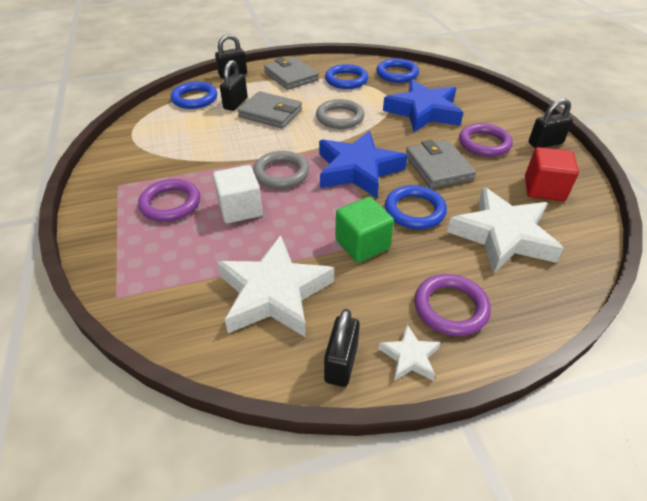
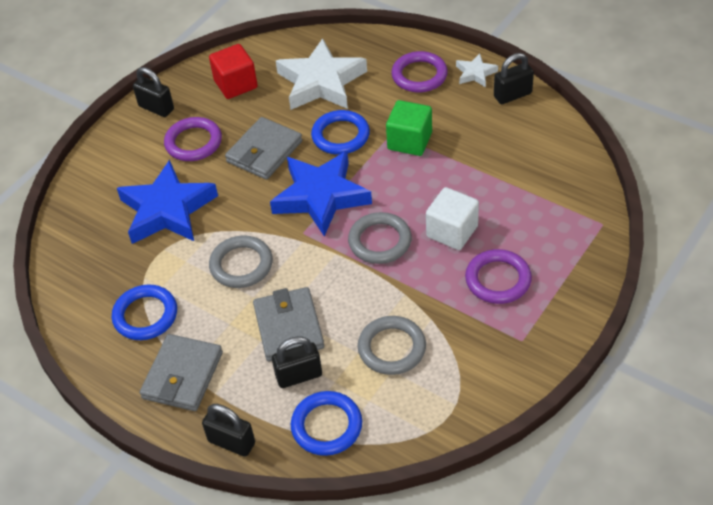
camera: 125 degrees left, 5 degrees up
(200, 137) = (392, 348): none -> grey ring
(274, 293) = (503, 153): white star -> none
(397, 74) = (87, 279): blue ring -> none

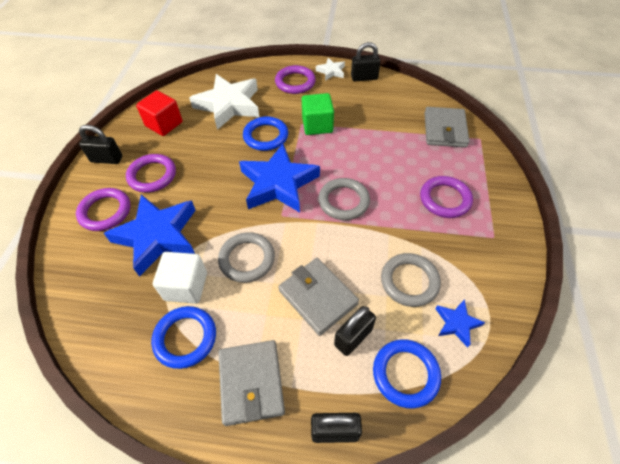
camera: 30 degrees left, 5 degrees up
(129, 166) = (105, 211): none -> purple ring
(264, 151) = (214, 165): grey wallet -> grey wallet (444, 130)
(411, 405) = (456, 323): none -> blue star
(452, 231) = (389, 176): white cube -> white cube (186, 286)
(512, 95) = (364, 78): black padlock -> black padlock turned 45 degrees clockwise

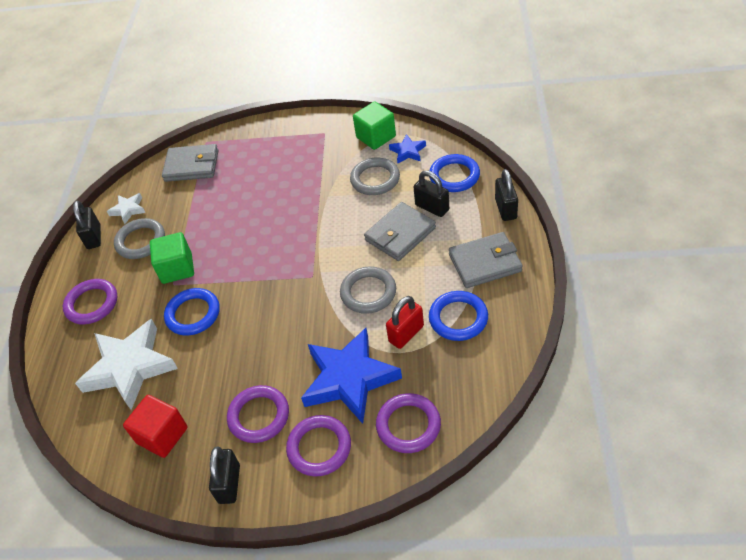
camera: 90 degrees left, 5 degrees down
(186, 286) = (406, 334): white cube -> red padlock
(278, 183) = (269, 287): blue star -> none
(331, 71) = (75, 270): white star -> white star (128, 210)
(343, 201) = (291, 231): grey ring -> grey ring (141, 241)
(445, 199) = (284, 162): purple ring -> purple ring (408, 425)
(486, 290) = (376, 137): none -> green cube

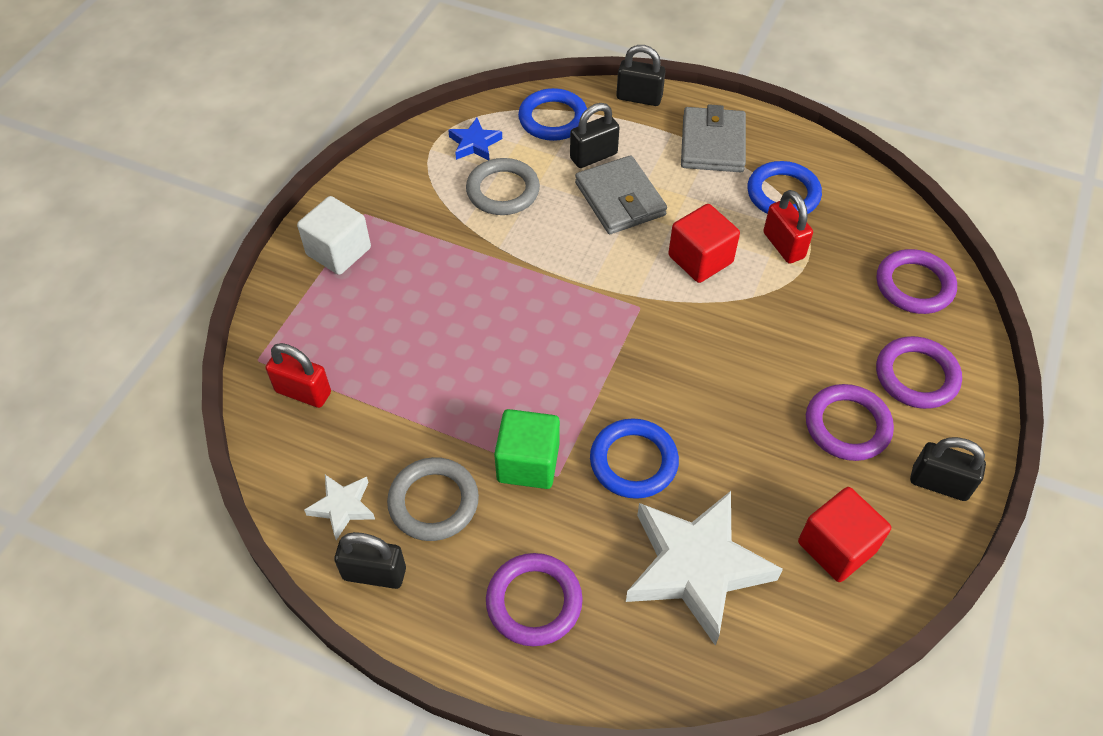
camera: 75 degrees left, 5 degrees up
(192, 166) = (303, 392): grey wallet -> red padlock
(291, 136) = (339, 251): none -> white cube
(349, 379) = (827, 318): blue star -> none
(368, 292) = (700, 259): grey ring -> red cube
(376, 137) = (419, 164): green cube -> none

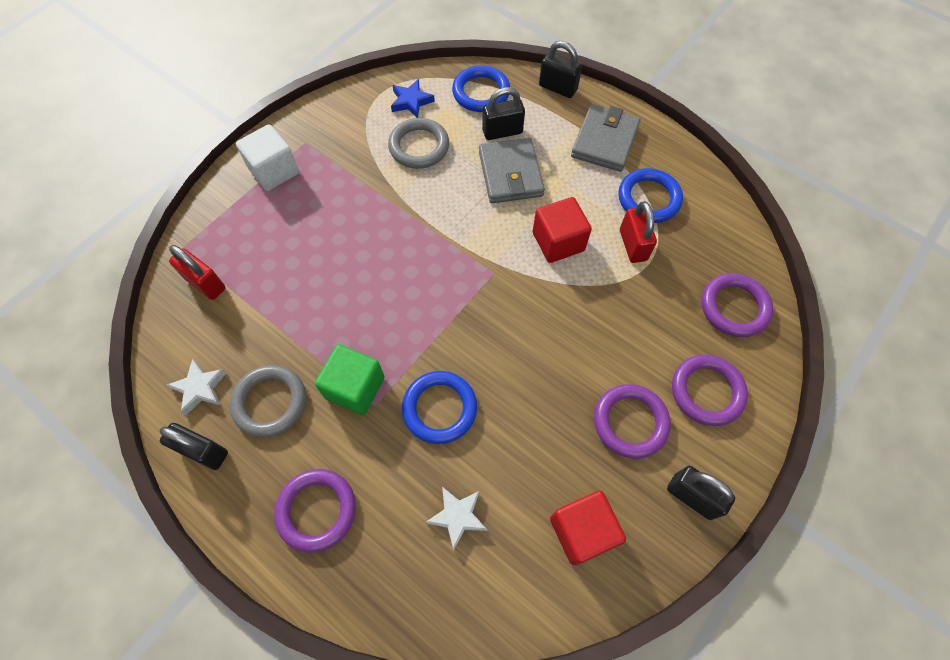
camera: 15 degrees right, 10 degrees up
(696, 567) = (457, 516): white star -> white star, size x0.47

